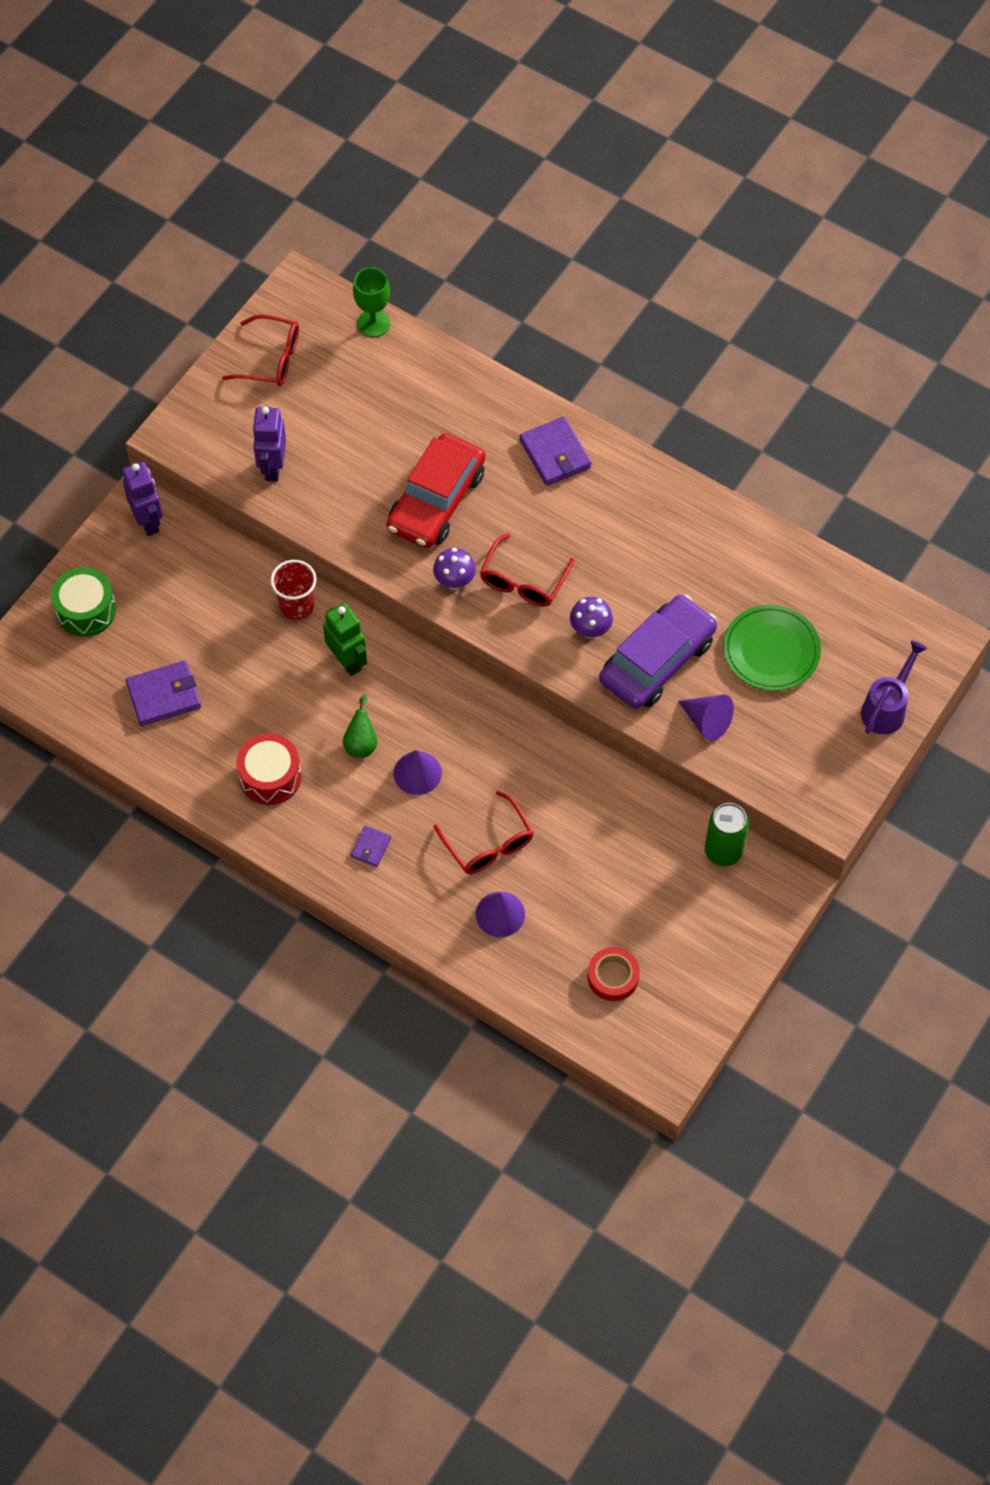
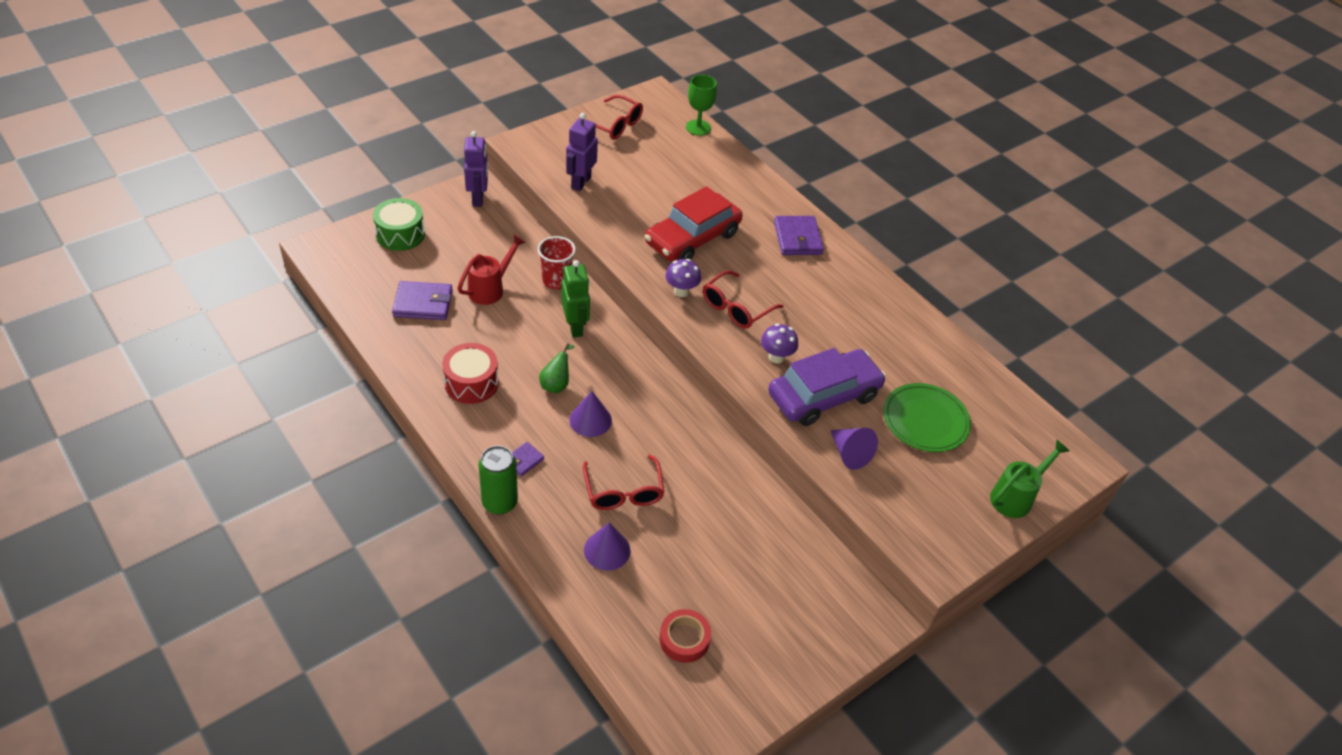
camera: 15 degrees right, 15 degrees down
(228, 646) = (490, 289): none -> red watering can
(723, 851) = (827, 569): green can -> green can (499, 502)
(886, 708) = (1015, 497): purple watering can -> green watering can

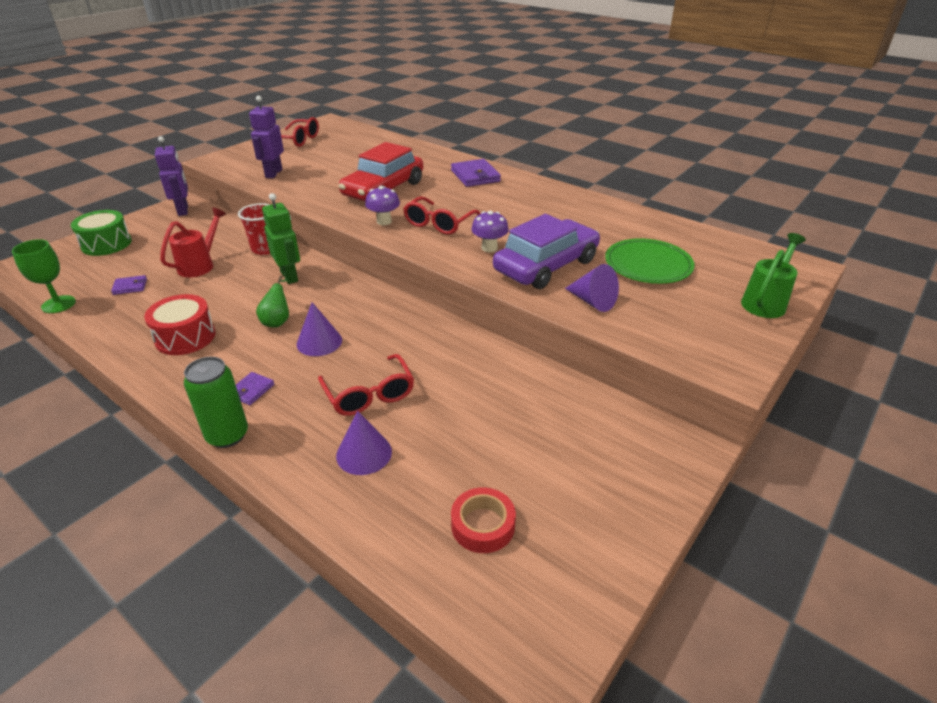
camera: 10 degrees left, 10 degrees down
(423, 303) = (130, 287): purple wallet -> purple wallet, size x0.54
(698, 127) = (368, 132): green goblet -> green goblet (58, 304)

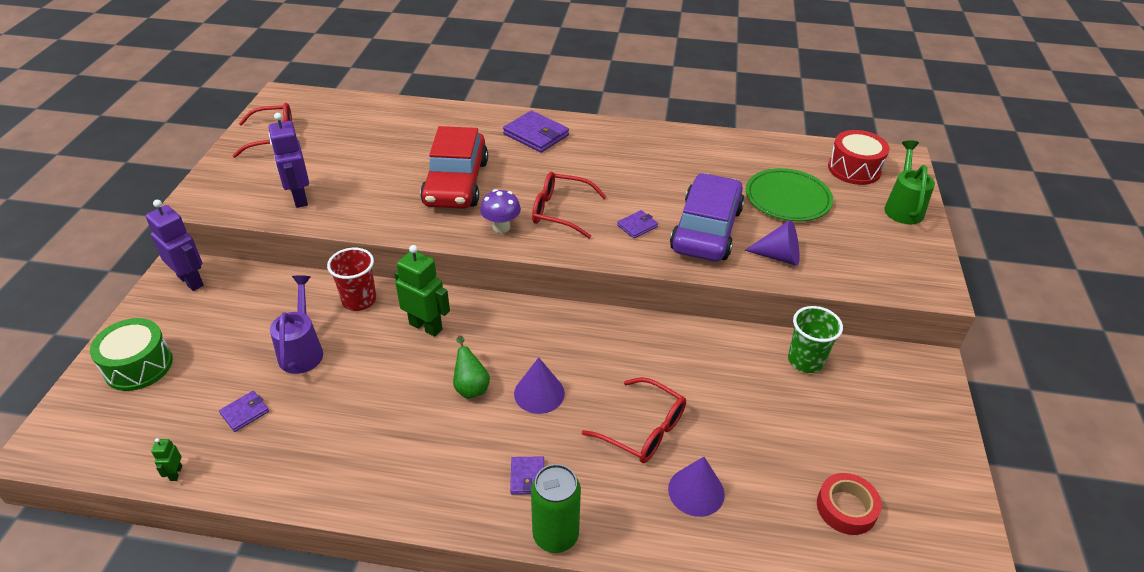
camera: 30 degrees left, 5 degrees up
(58, 304) = (176, 473): green goblet -> green robot
(185, 337) = (389, 448): red drum -> red drum (854, 169)
(200, 265) = (302, 350): red watering can -> purple watering can
(438, 224) = (560, 211): red glasses -> red glasses turned 105 degrees clockwise
(489, 248) = (637, 226): purple mushroom -> purple wallet
(564, 399) = (805, 361): none -> green cup

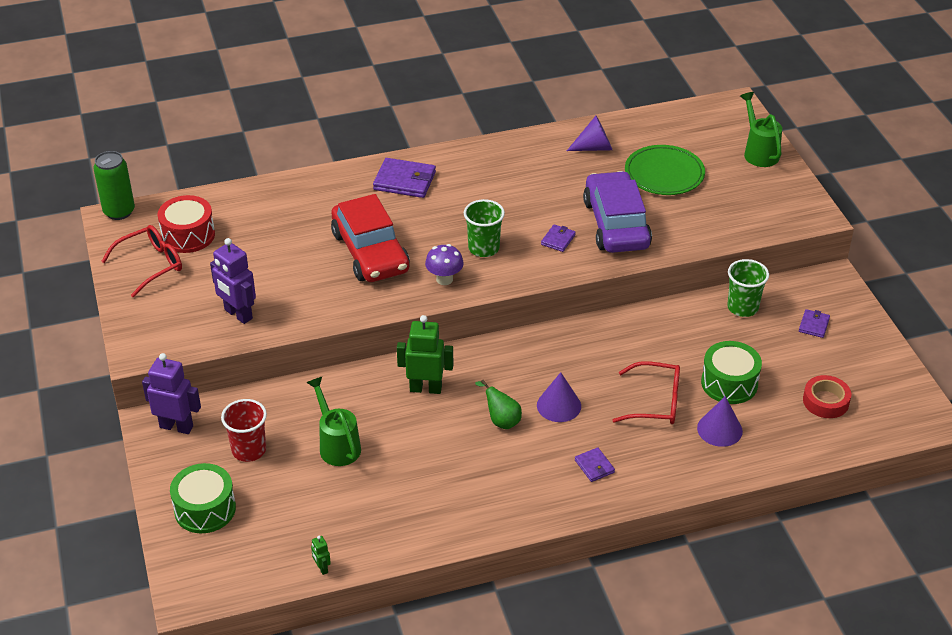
camera: 25 degrees left, 0 degrees up
(245, 412) = (335, 507): purple wallet -> purple wallet (814, 325)
(302, 350) = (337, 445): purple watering can -> green watering can
(359, 300) = (348, 388): red cup -> red cup (249, 450)
(555, 535) = (642, 495): green can -> green can (119, 212)
(560, 211) = (483, 248): red glasses -> green cup
(740, 440) = (729, 383): none -> green drum
(778, 256) = (687, 228): purple cone -> purple cone (594, 147)
(854, 169) = (702, 128): red drum -> red drum (188, 235)

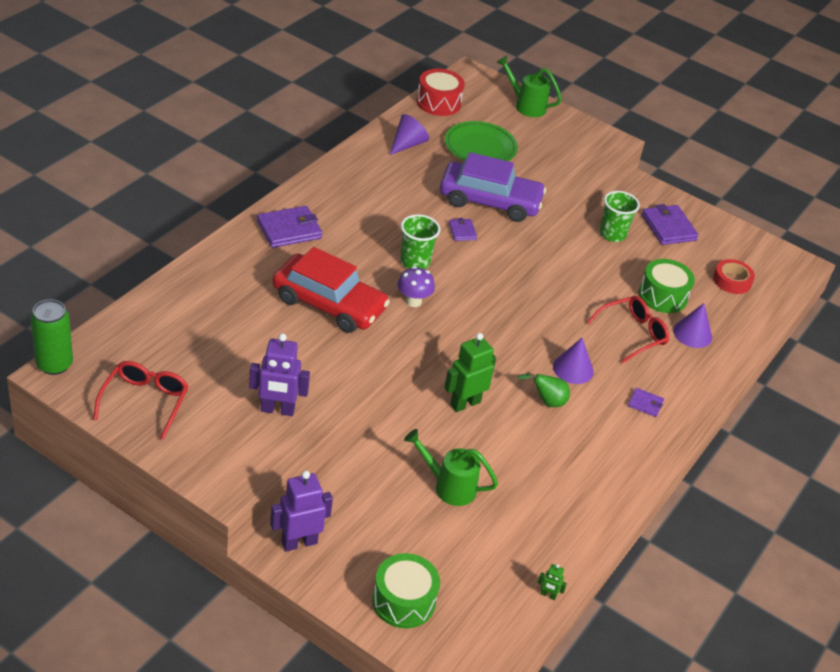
camera: 45 degrees left, 0 degrees up
(188, 235) = (149, 358): red drum -> red drum (438, 102)
(249, 450) = (383, 529): red cup -> none
(616, 224) = (490, 201): purple car -> purple car turned 150 degrees clockwise
(814, 325) = (668, 227): purple wallet -> purple wallet, size x1.85

